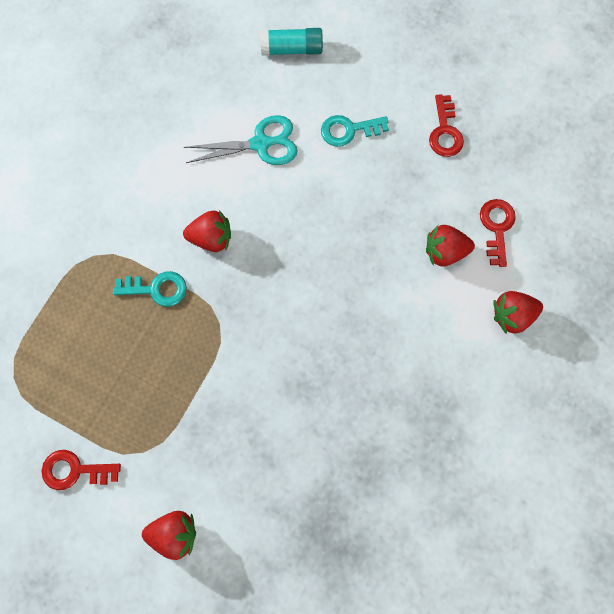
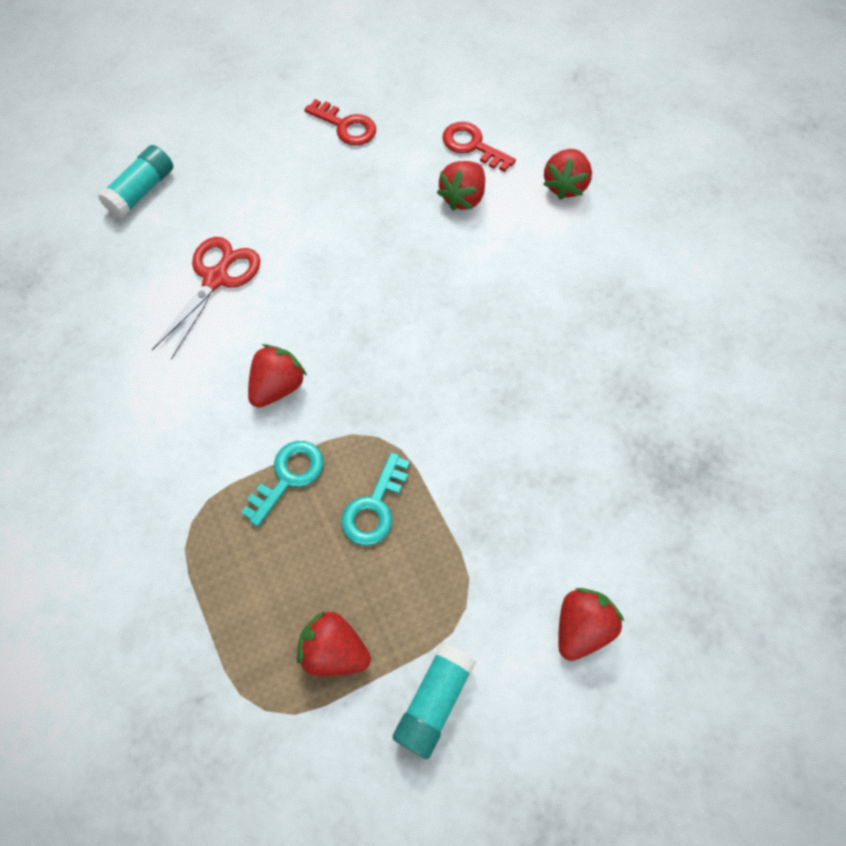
camera: 55 degrees left, 10 degrees down
(69, 392) = (334, 650): none -> red strawberry
(75, 470) = (434, 701): red key -> turquoise glue stick
(260, 144) = (216, 279): turquoise scissors -> red scissors
(348, 130) = (273, 197): turquoise key -> turquoise key (374, 507)

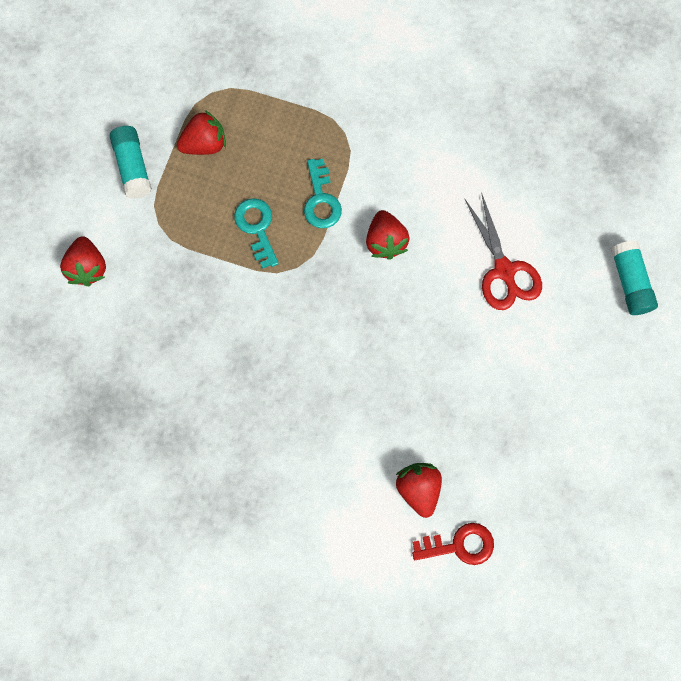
camera: 135 degrees right, 10 degrees up
(346, 126) = (566, 471): red key -> none
(565, 186) = (358, 573): red strawberry -> none

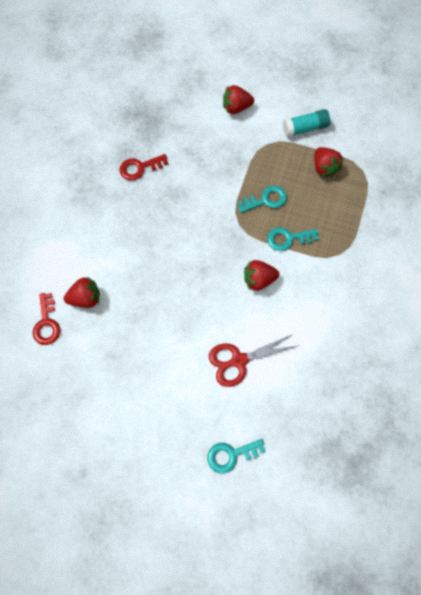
camera: 90 degrees right, 5 degrees down
(194, 417) = (139, 168): none -> red key
(630, 282) = (231, 455): turquoise glue stick -> turquoise key

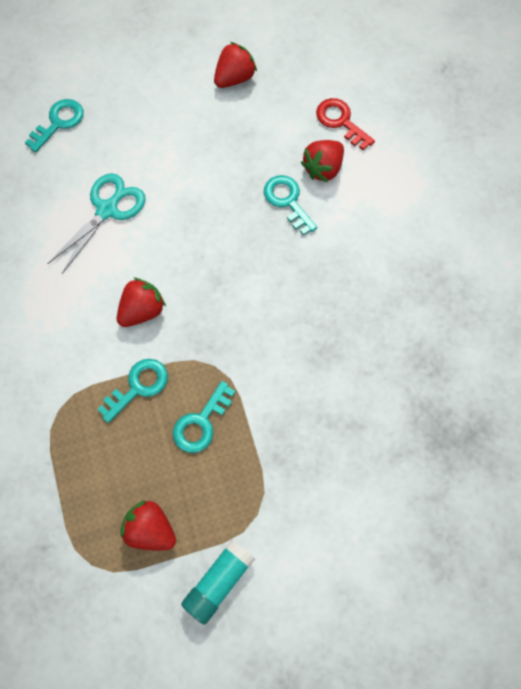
camera: 145 degrees right, 0 degrees up
(124, 291) = (287, 201): none -> turquoise key
(139, 168) = (398, 357): red key -> none
(236, 108) = (344, 546): red strawberry -> red strawberry (234, 78)
(239, 360) = (107, 210): red scissors -> turquoise scissors

